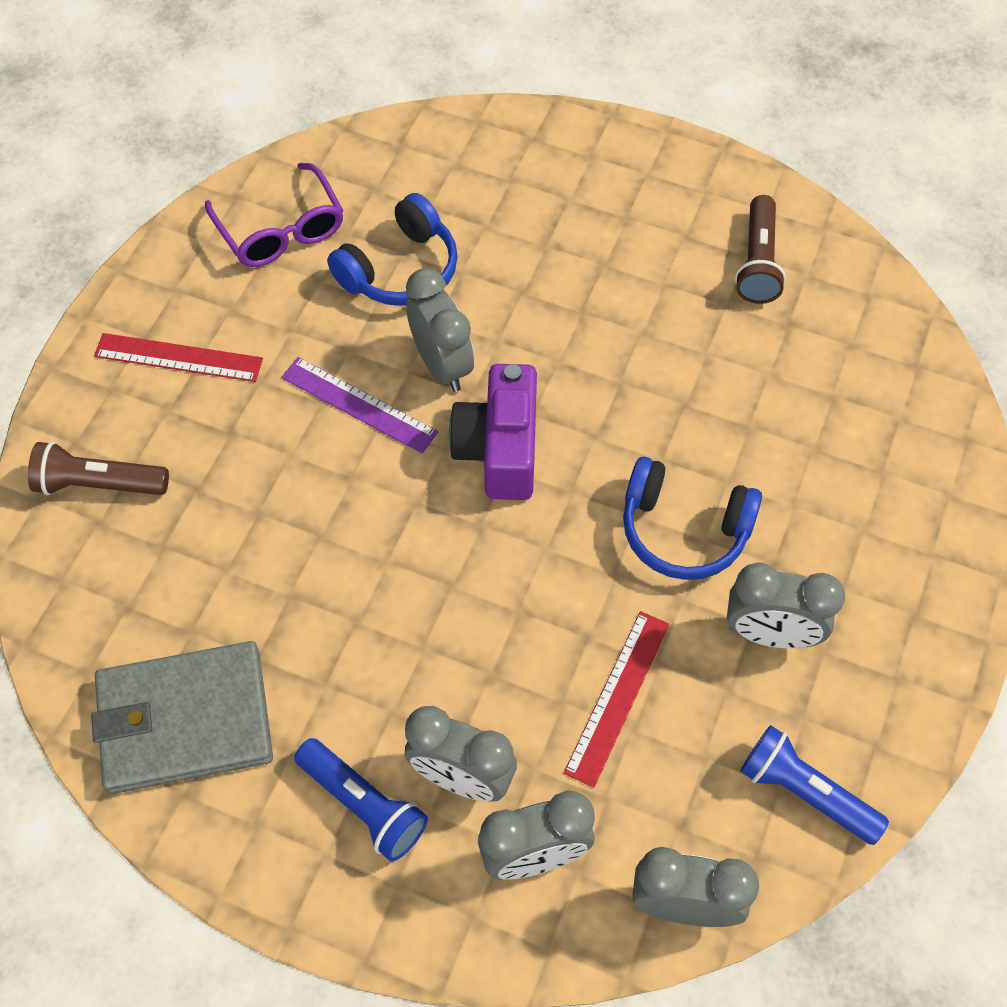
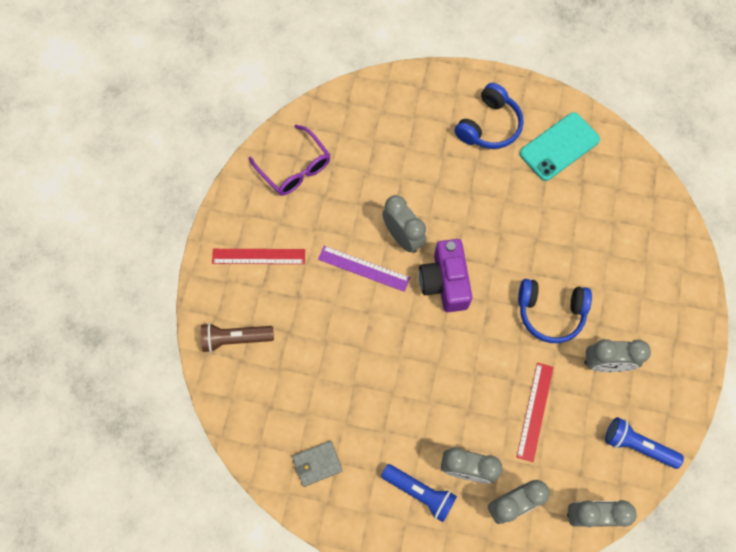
camera: 10 degrees left, 10 degrees up
(185, 720) = (317, 463): grey wallet -> grey wallet, size x0.50
(400, 270) = (367, 182): blue headphones -> blue headphones (489, 126)
(757, 262) = (559, 147): brown flashlight -> turquoise phone

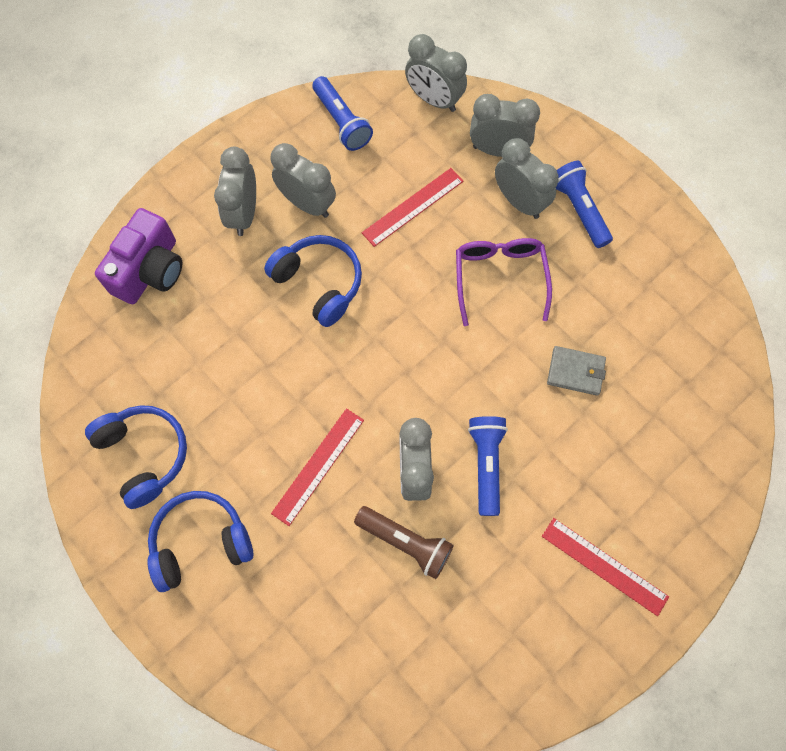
camera: 145 degrees left, 0 degrees up
(236, 339) = (687, 481): brown flashlight -> brown flashlight (405, 542)
(295, 168) = (486, 659): purple glasses -> purple glasses (499, 278)
(317, 463) = (667, 296): grey wallet -> grey wallet (575, 372)
(363, 268) = (486, 464): purple ruler -> blue flashlight
(444, 282) = (405, 387): purple camera -> purple camera (150, 270)
(459, 204) = (318, 466): none -> red ruler
(559, 147) = (144, 455): turquoise phone -> blue headphones
(638, 326) = (244, 214): none -> grey clock

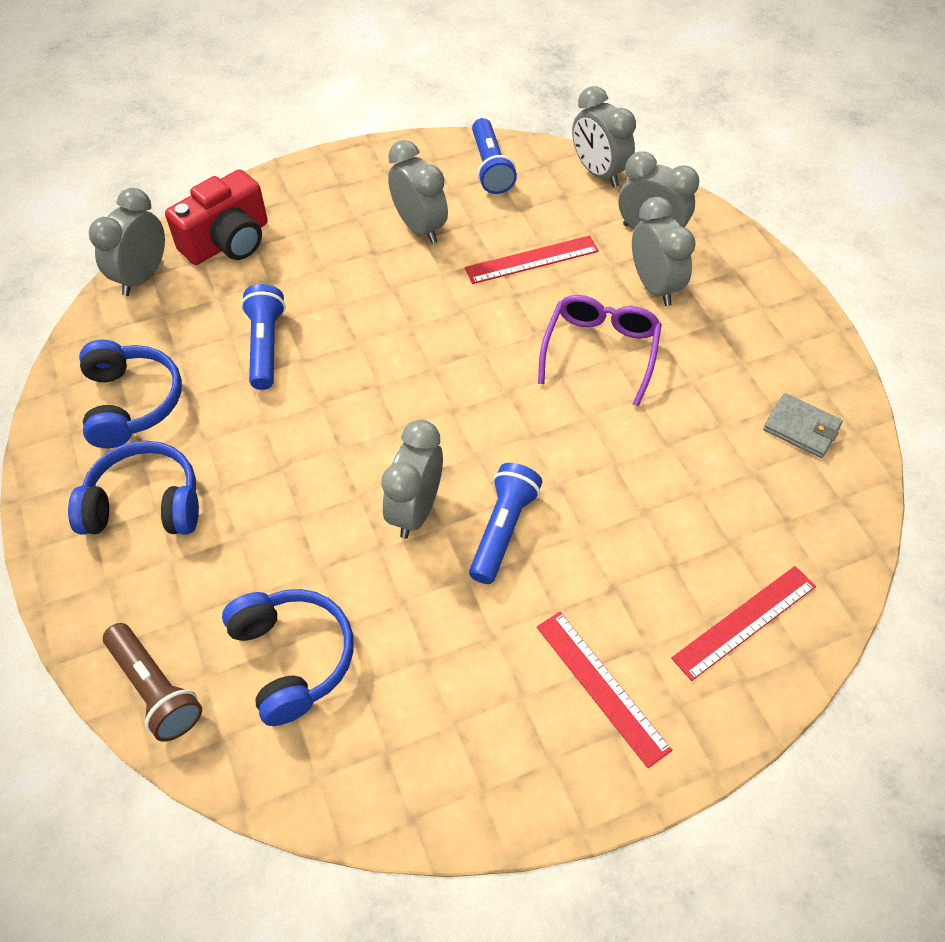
camera: 20 degrees right, 15 degrees down
(150, 270) = (228, 241): purple camera -> red camera
(244, 214) = (349, 219): grey clock -> grey clock (142, 277)
(318, 466) = (310, 470): red ruler -> red ruler (744, 621)
(319, 283) = (397, 300): blue headphones -> blue headphones (292, 658)
(405, 542) = (371, 580): brown flashlight -> brown flashlight (155, 689)
(575, 372) = (651, 468): grey wallet -> grey wallet (801, 428)
(579, 210) = (721, 312): blue flashlight -> blue flashlight (265, 346)

